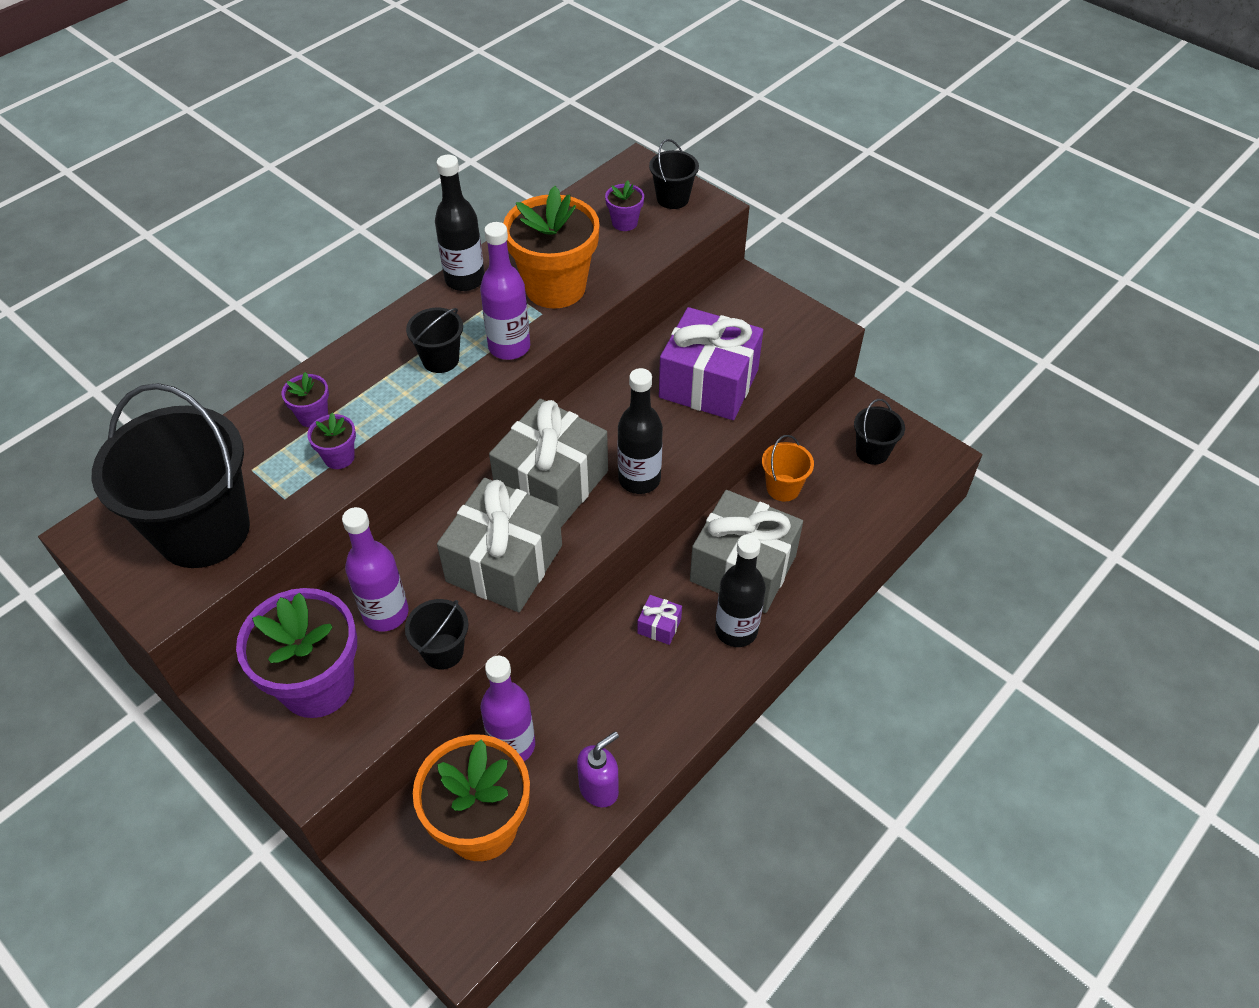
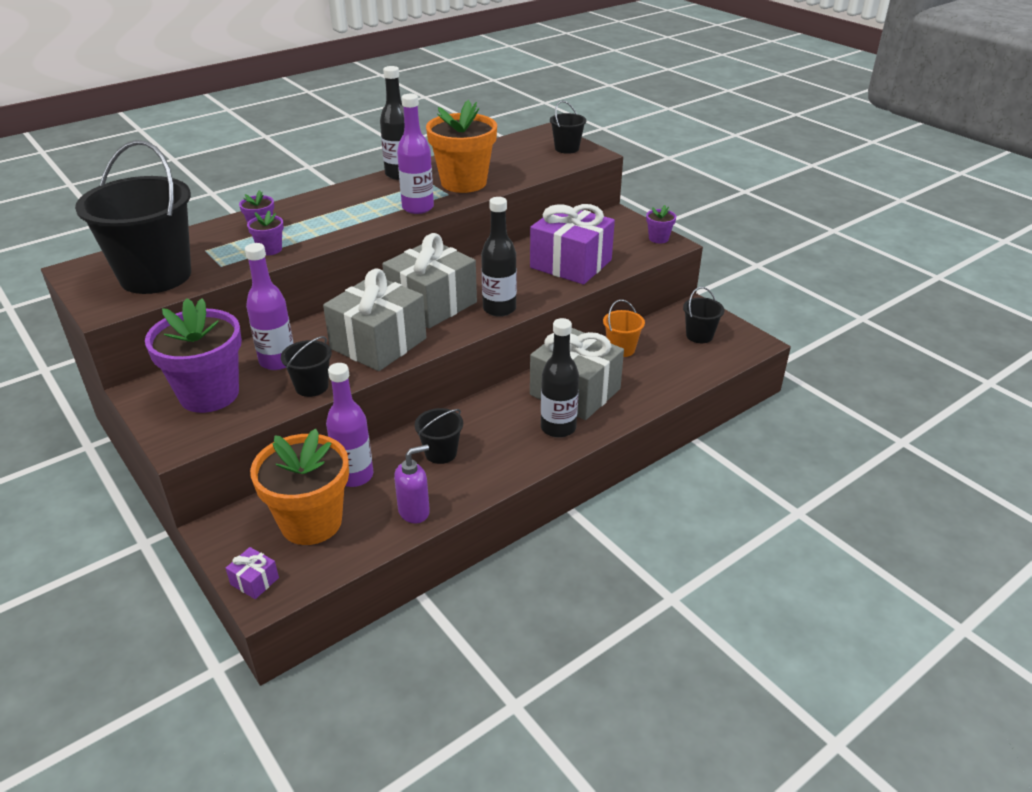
camera: 10 degrees right, 15 degrees down
(440, 359) = (365, 210): black bucket -> black bucket (441, 453)
(624, 223) = (527, 157): purple flower pot -> purple flower pot (658, 238)
(659, 626) = (496, 418): purple gift -> purple gift (254, 581)

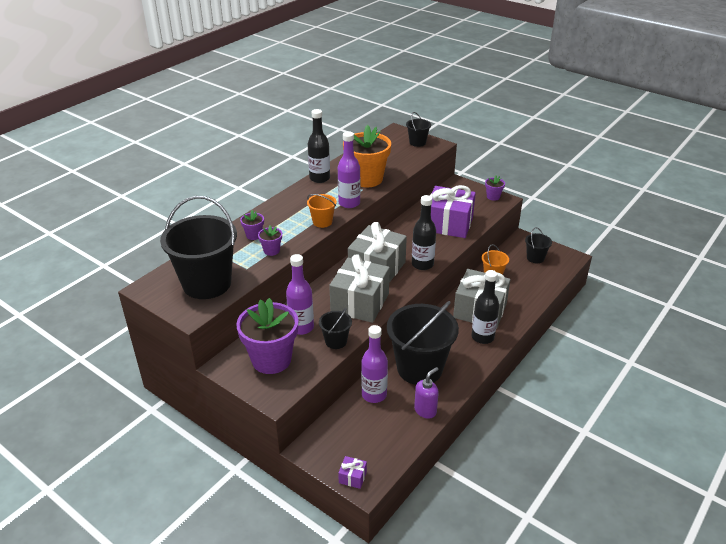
camera: 15 degrees left, 0 degrees up
(311, 522) = (365, 431): orange flower pot -> none
(364, 225) = (322, 222): none -> orange bucket
(441, 453) = (419, 368): black bucket -> black bucket, size x2.19

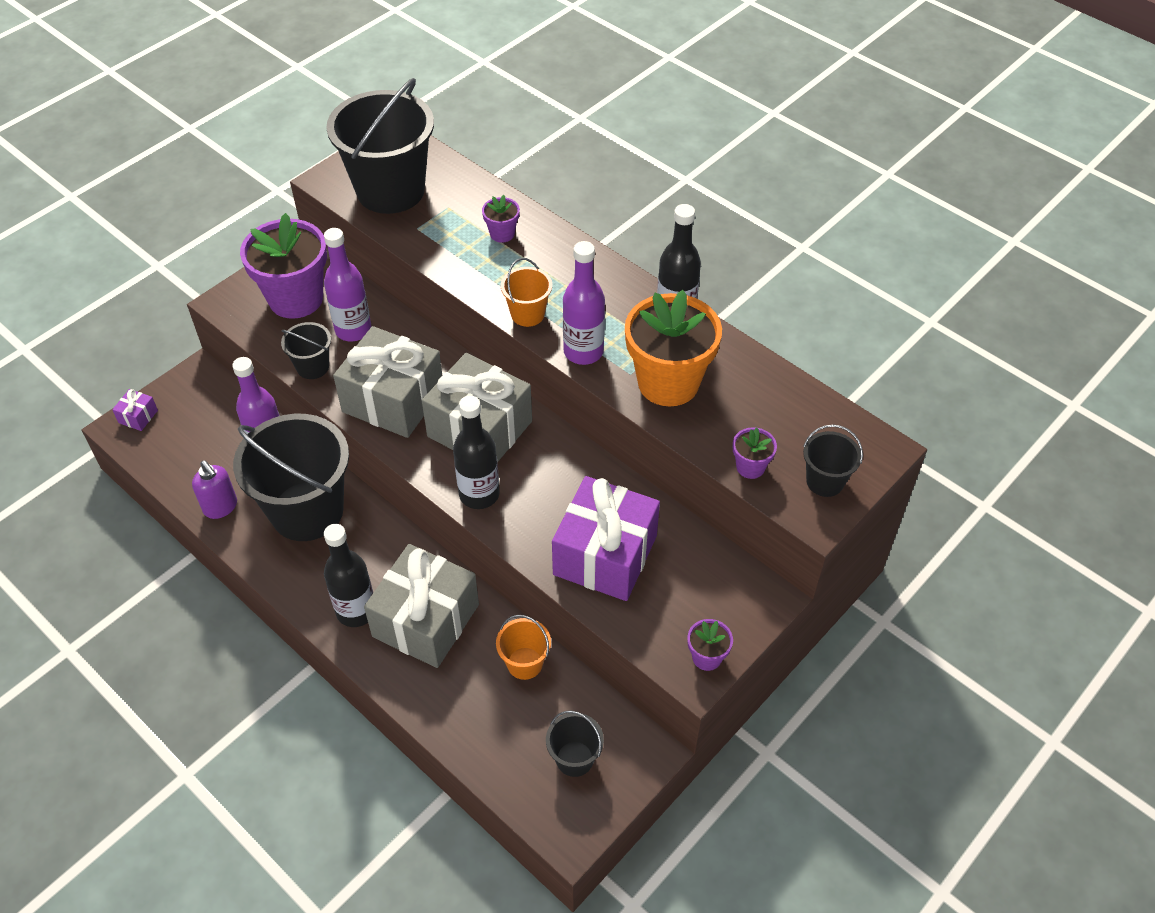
camera: 95 degrees right, 15 degrees up
(271, 251) = (456, 253): purple flower pot -> purple flower pot (750, 467)

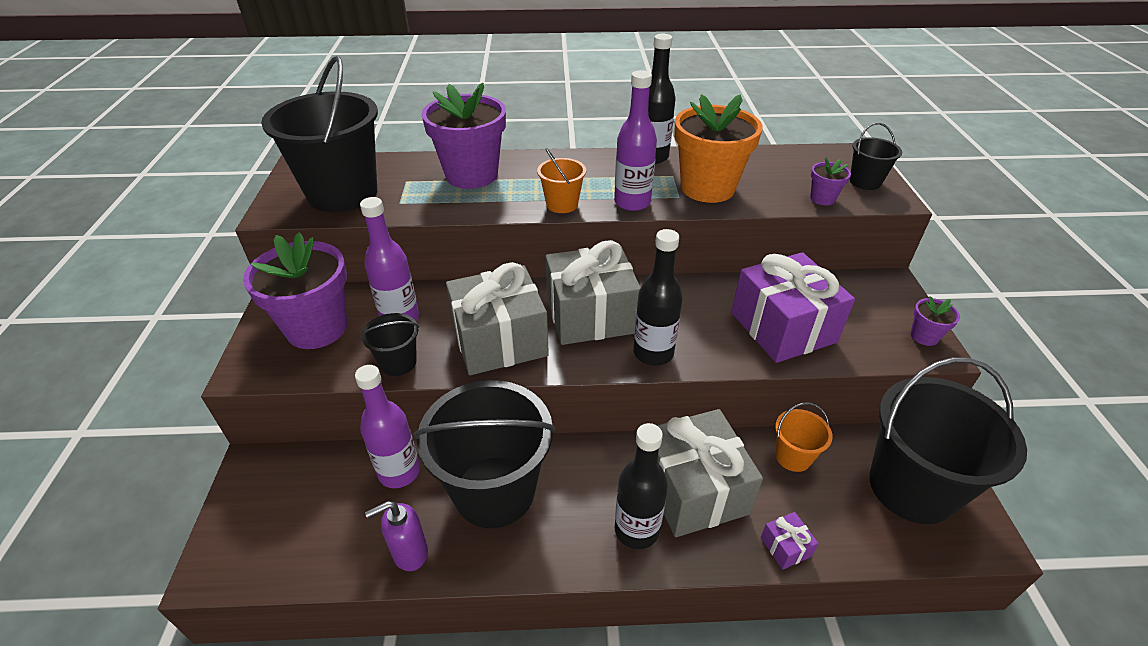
camera: 45 degrees left, 10 degrees down
(138, 416) = (221, 545): purple gift -> purple gift (785, 547)
(221, 507) = (409, 553): purple soap dispenser -> purple soap dispenser turned 150 degrees clockwise
(502, 234) = (471, 175): purple flower pot -> purple flower pot, size x2.26
(574, 758) = (911, 487): black bucket -> black bucket, size x2.19

